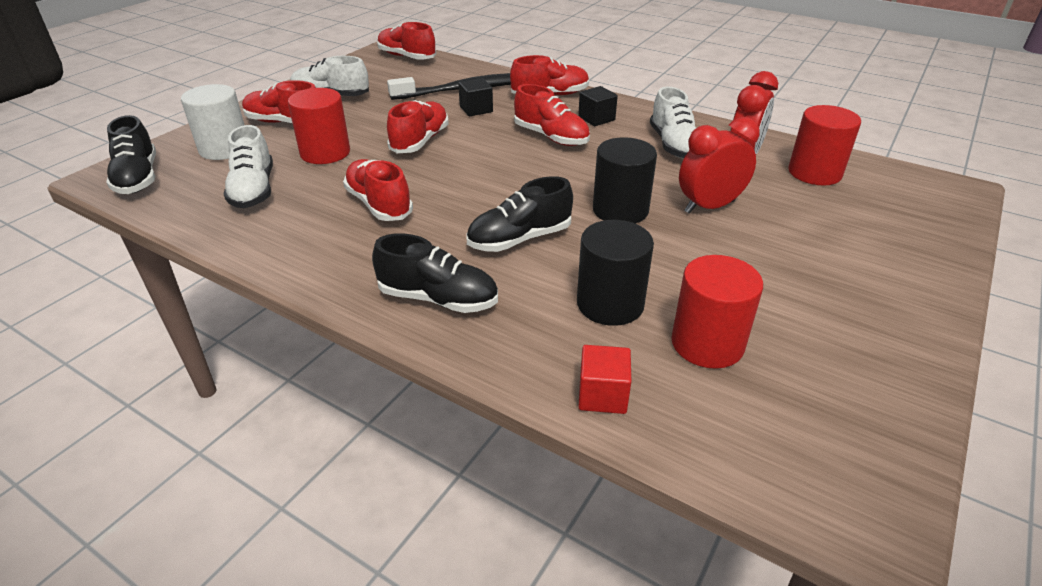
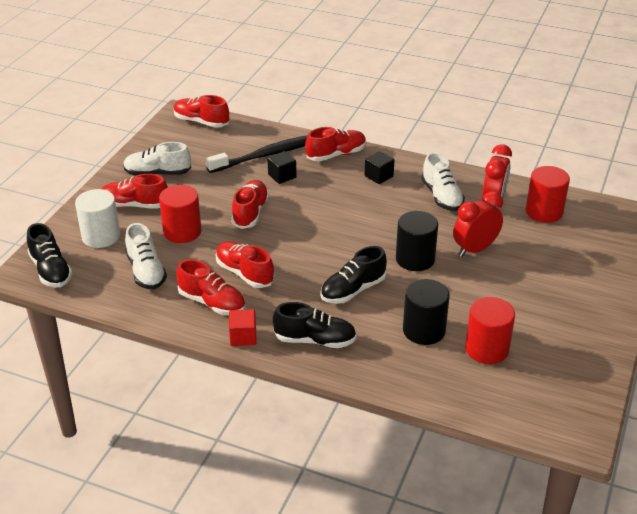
camera: 10 degrees left, 0 degrees up
(551, 137) = (349, 198): red shoe -> red shoe (212, 303)
(602, 395) = (432, 388): red cube -> red cube (243, 337)

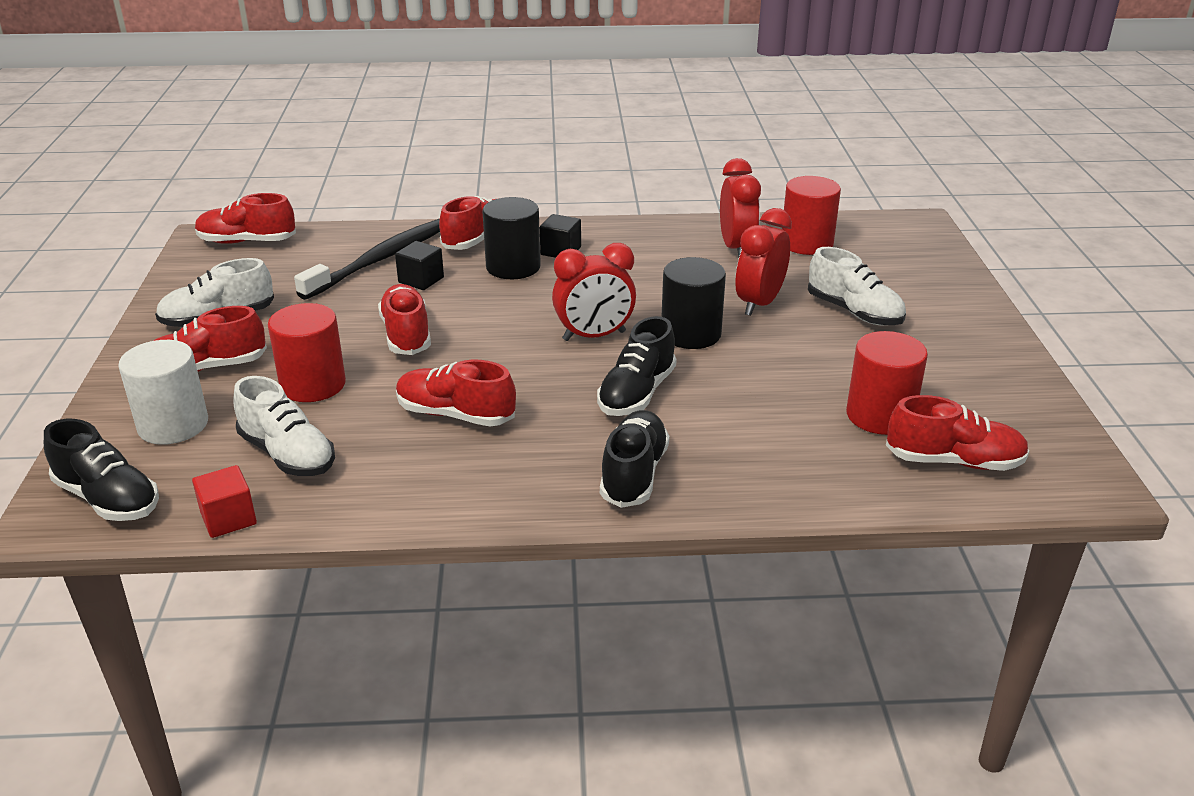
camera: 25 degrees left, 5 degrees down
(212, 303) = (432, 468): red shoe -> red shoe (954, 461)
(243, 337) = (518, 502): red cube -> red cube (228, 518)
(315, 340) = (634, 474): black shoe -> black shoe turned 60 degrees counterclockwise
(356, 244) = (594, 336): none -> red clock
(424, 330) = (777, 417): black cylinder -> black cylinder (513, 267)
(441, 196) = (664, 255): white shoe -> white shoe (854, 312)

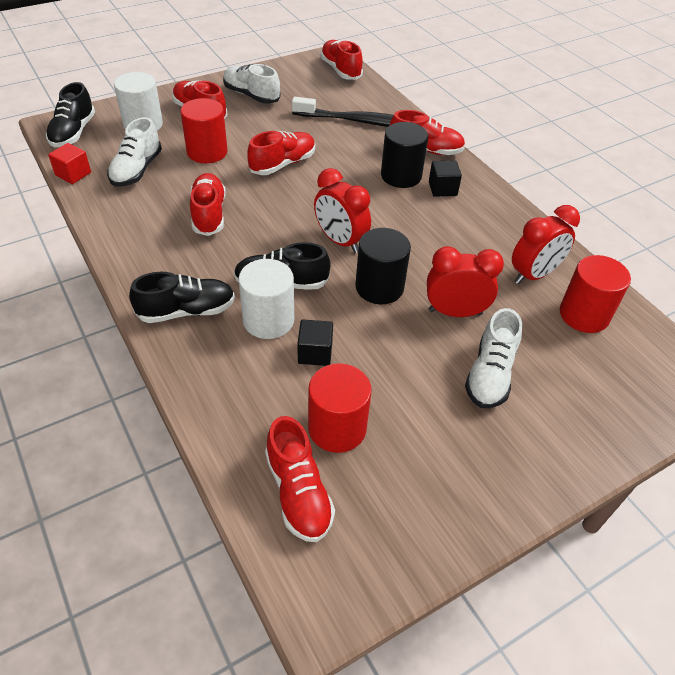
camera: 60 degrees right, 15 degrees up
(421, 280) = (351, 146): black cube -> black cube (315, 353)
(692, 418) = (268, 320): none -> white cylinder

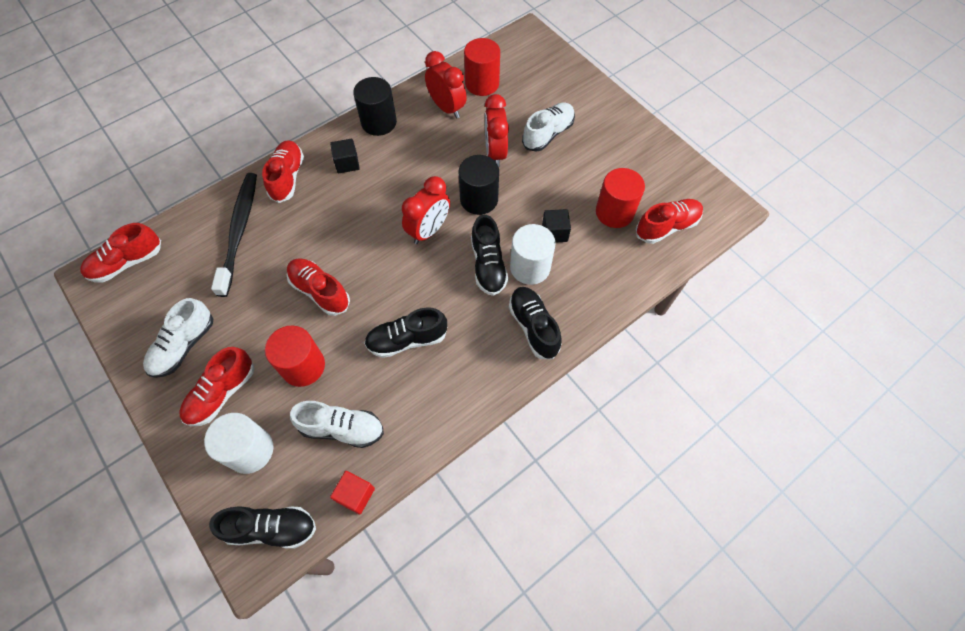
camera: 95 degrees left, 15 degrees up
(209, 214) = (407, 340): red shoe -> black shoe
(401, 176) = (331, 194): black cylinder -> black cylinder (379, 122)
(490, 374) = (548, 134): white shoe -> white shoe turned 60 degrees counterclockwise

